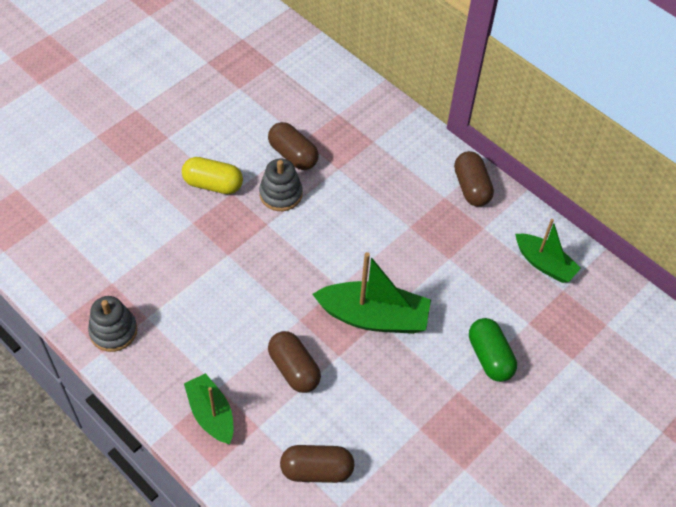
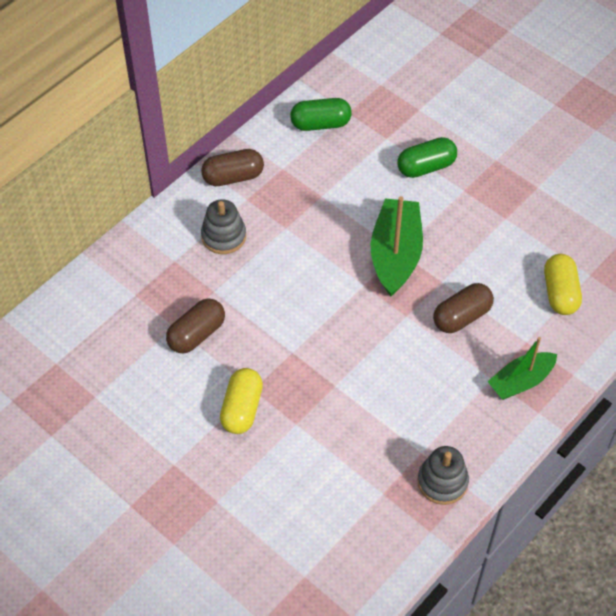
camera: 90 degrees left, 0 degrees up
(281, 194) = (252, 342): grey stacking toy -> grey stacking toy (223, 236)
(316, 470) = (560, 293): brown capsule -> yellow capsule
(544, 264) = (320, 124): green boat -> green capsule

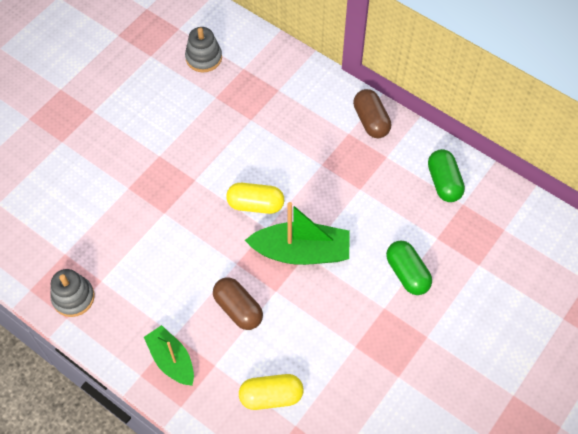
camera: 85 degrees right, 5 degrees up
(196, 334) = (208, 112): brown capsule -> none
(223, 236) = (306, 120): grey stacking toy -> grey stacking toy (204, 58)
(242, 409) = (141, 149): yellow capsule -> yellow capsule (255, 204)

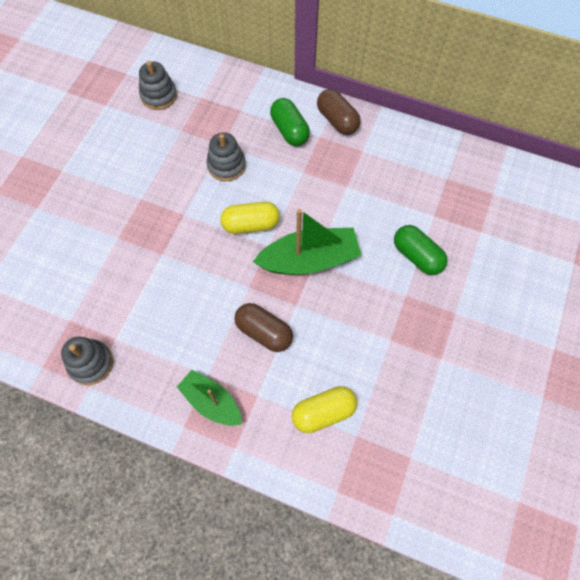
camera: 15 degrees left, 5 degrees up
(249, 141) = (226, 165): none -> grey stacking toy
(444, 182) = (423, 162): green capsule -> green capsule (289, 130)

